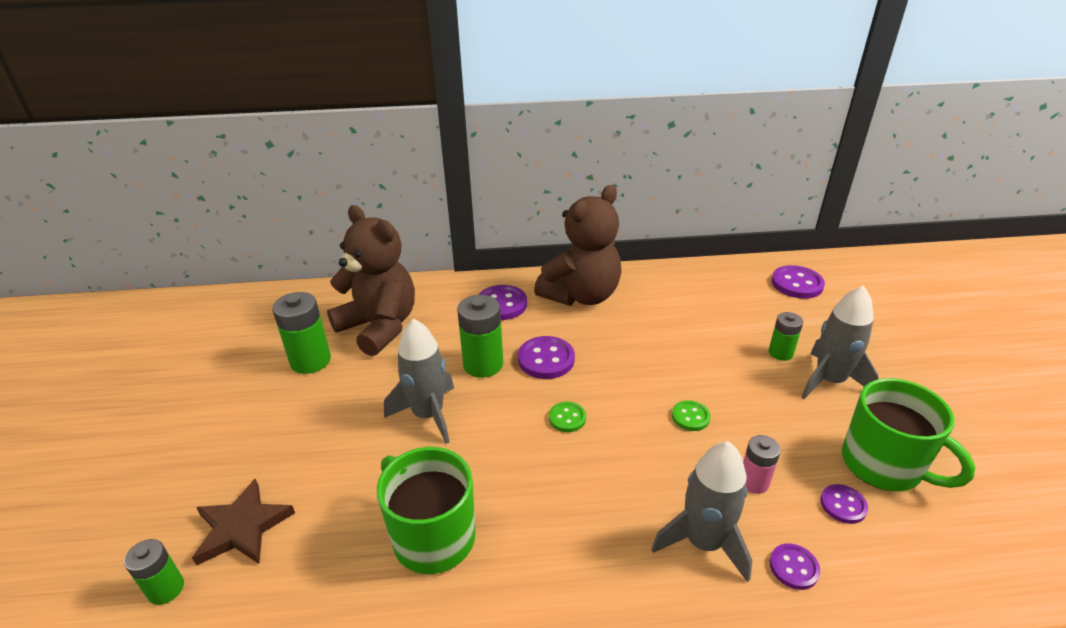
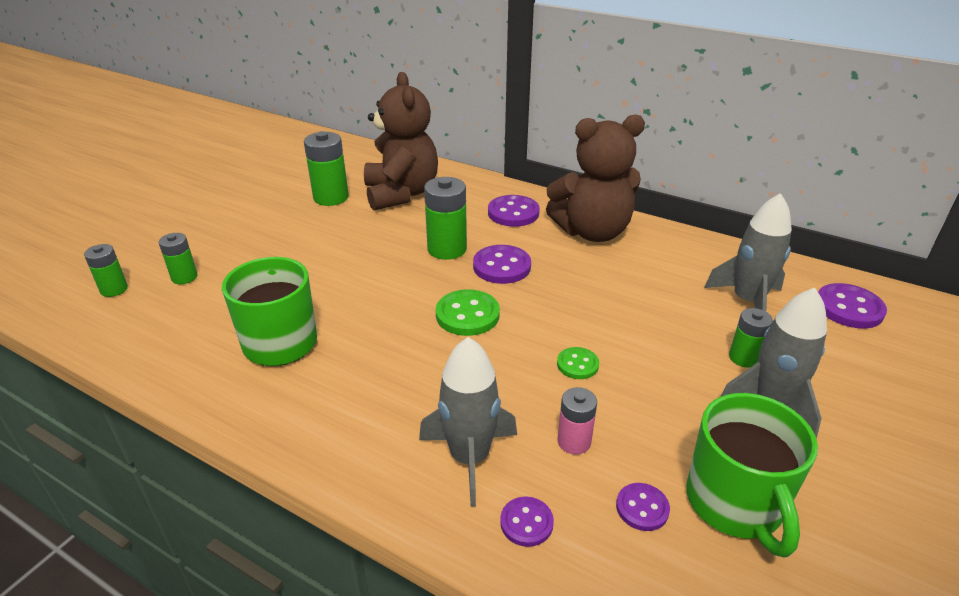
camera: 35 degrees right, 0 degrees up
(242, 527) = (184, 277): brown star -> green battery
(428, 415) = (367, 265): grey rocket -> grey rocket (747, 301)
(567, 418) = (467, 315): green button -> green button, size x1.68

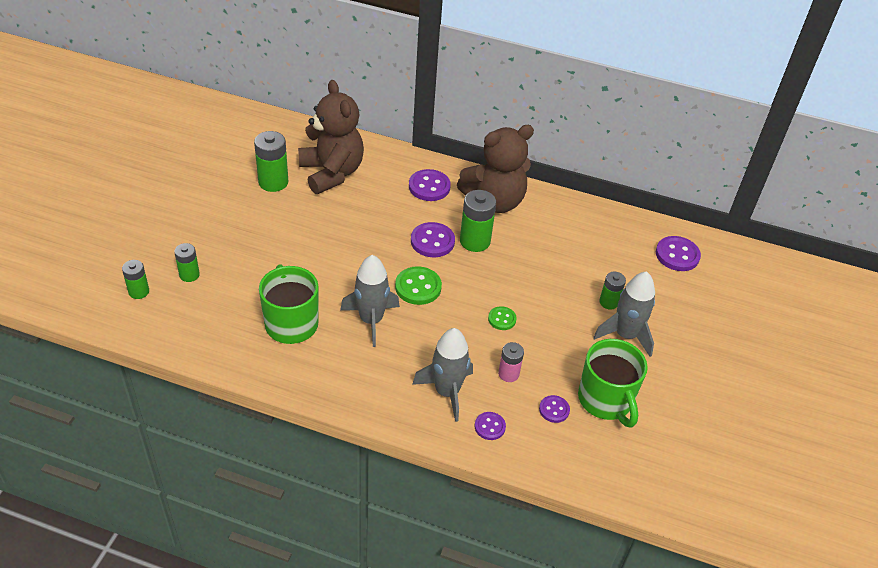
camera: 15 degrees left, 10 degrees up
(447, 249) = (386, 228): green battery -> green battery (475, 241)
(747, 301) = (610, 256): grey rocket -> grey rocket (371, 320)

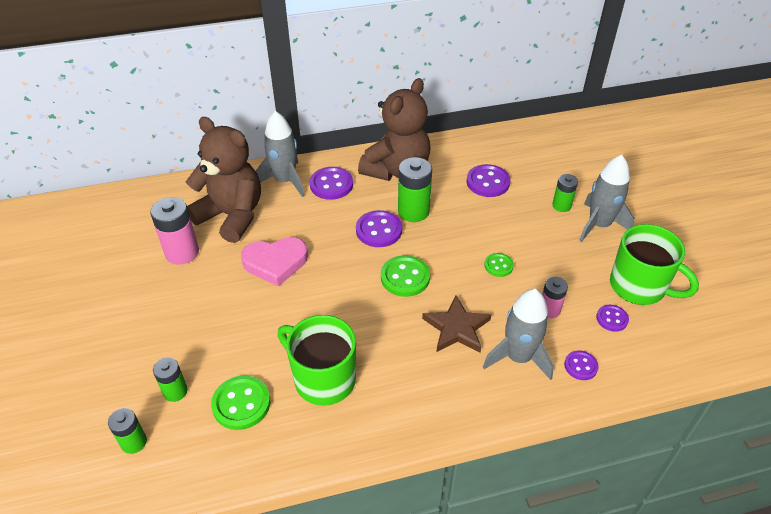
camera: 30 degrees left, 0 degrees up
(223, 307) = (241, 404): none -> green button
(273, 182) = (182, 252): green battery -> pink battery
(332, 224) = (275, 263): none -> pink heart
(371, 320) = (393, 331): grey rocket -> grey rocket (285, 181)
(421, 345) = (457, 328): none -> brown star
(677, 255) = (570, 143): purple button -> purple button (488, 182)

